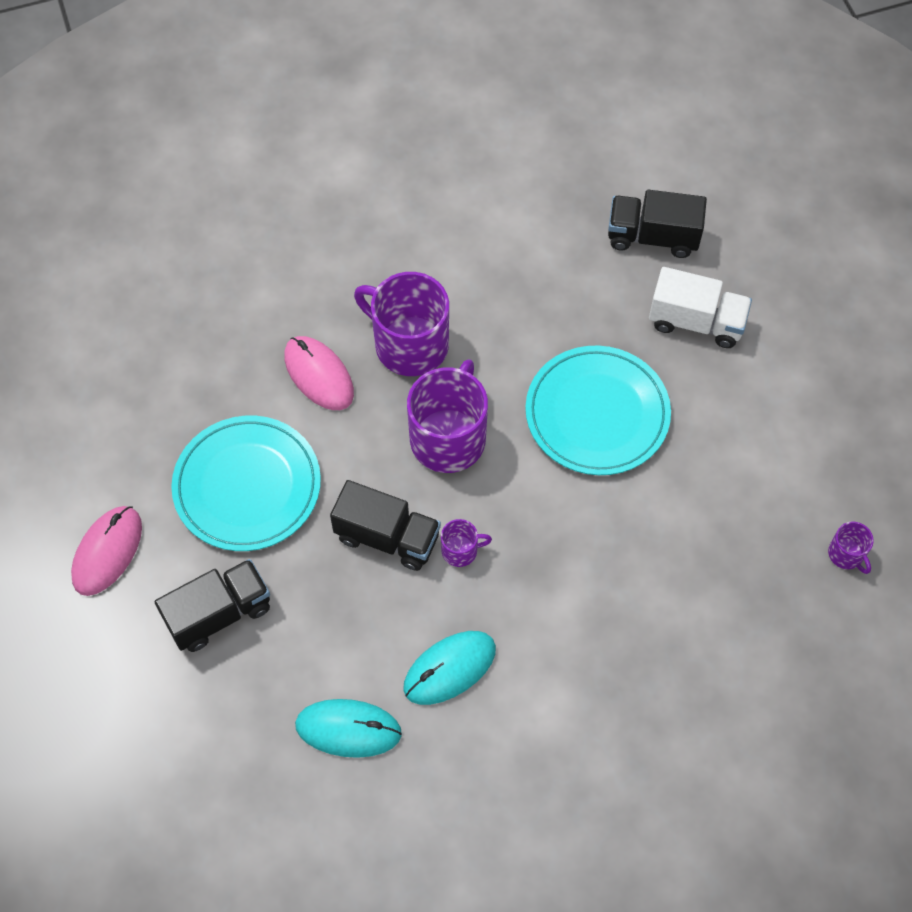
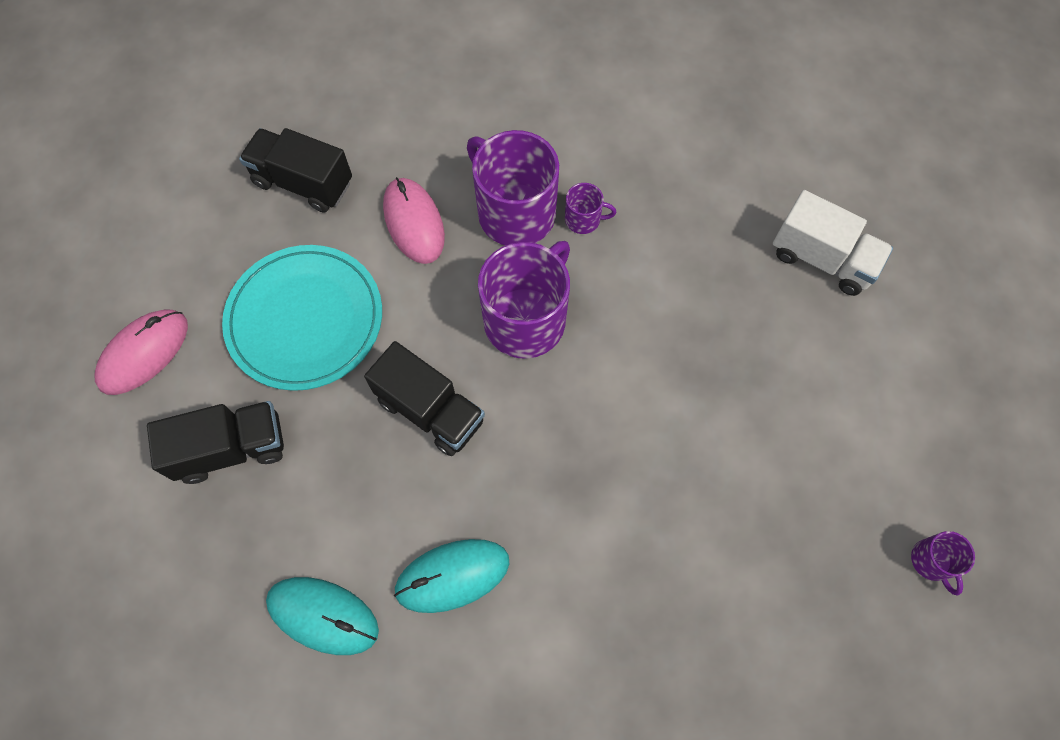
camera: 15 degrees right, 5 degrees up
(460, 550) = (503, 445): purple mug -> purple mug (583, 219)
(597, 413) = (690, 332): turquoise plate -> none
(652, 237) = (797, 160): black truck -> black truck (303, 183)

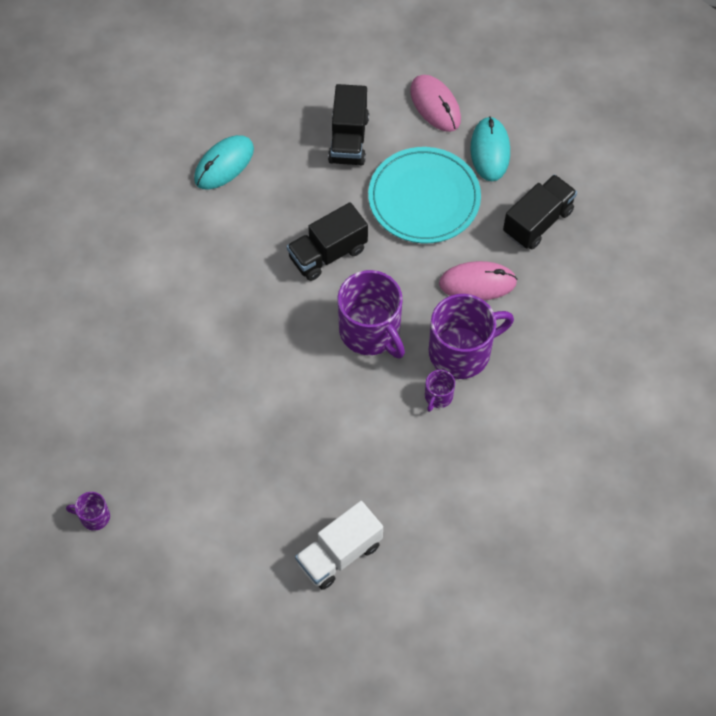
camera: 110 degrees right, 5 degrees down
(452, 576) = (216, 236): turquoise mouse -> turquoise mouse (490, 151)

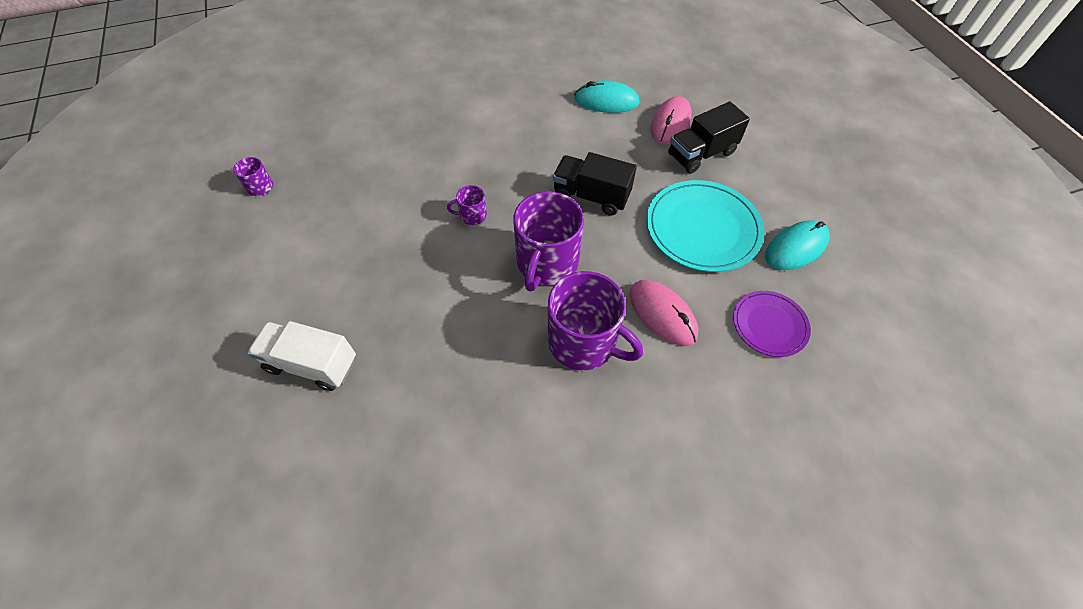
camera: 55 degrees right, 5 degrees down
(435, 105) = (792, 188): pink mouse -> pink mouse (670, 123)
(438, 396) = (523, 350): purple mug -> purple mug (472, 215)
(537, 222) = (769, 325): black truck -> purple plate

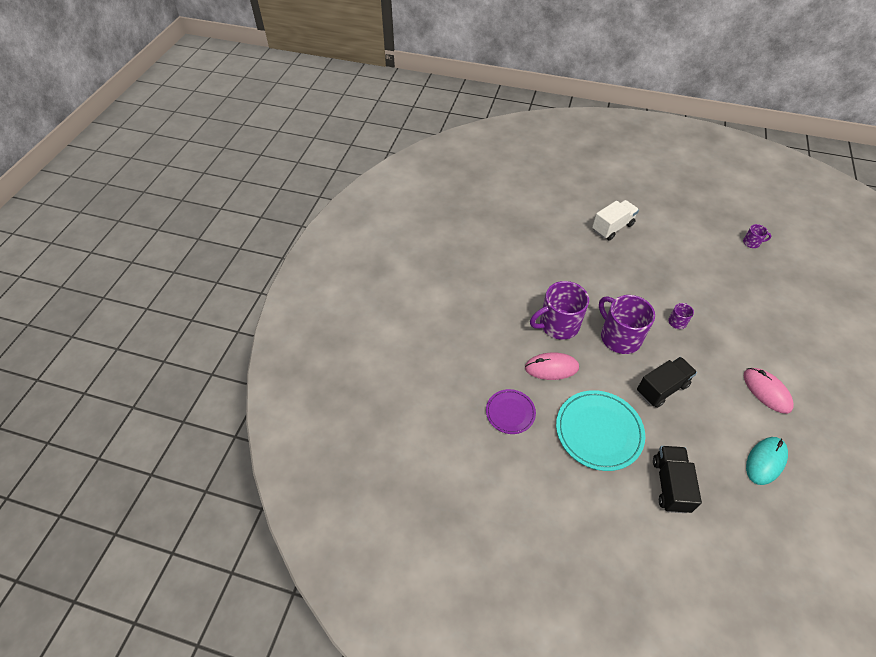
camera: 125 degrees right, 5 degrees down
(670, 123) = (716, 489): pink mouse -> pink mouse (766, 391)
(796, 248) = (550, 474): turquoise mouse -> none

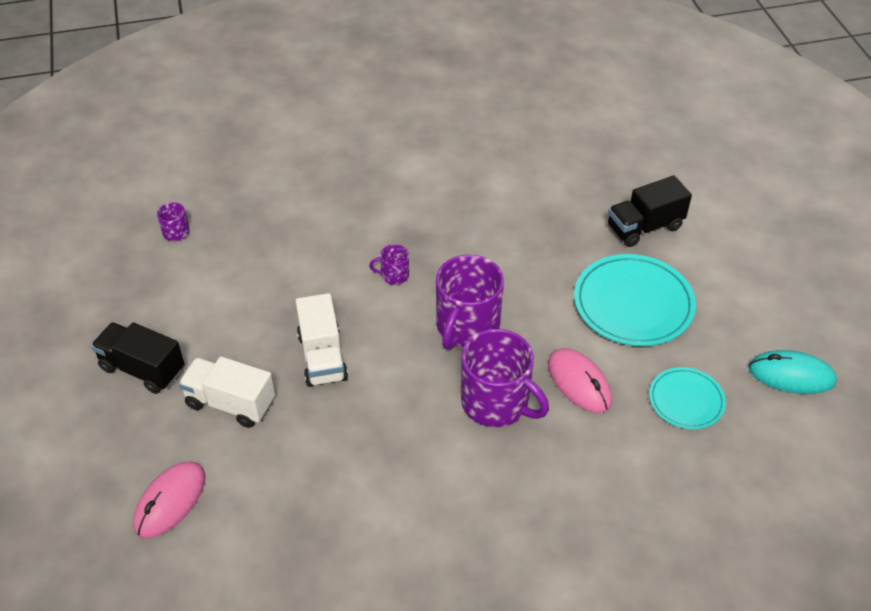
camera: 120 degrees left, 5 degrees down
(510, 412) = (686, 400): purple plate -> turquoise plate
(626, 269) = (322, 357): none -> white truck
(662, 388) = (520, 264): black truck -> black truck (142, 369)
(765, 461) = (548, 164): turquoise mouse -> turquoise mouse (791, 375)
(766, 391) = (450, 177): pink mouse -> pink mouse (170, 501)

